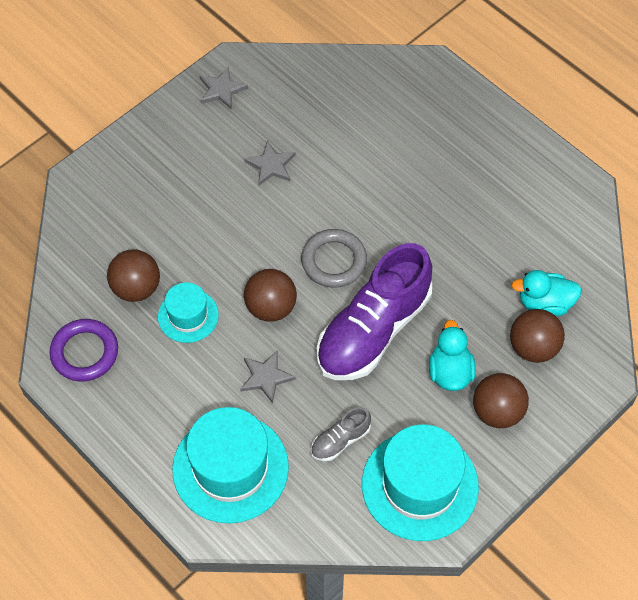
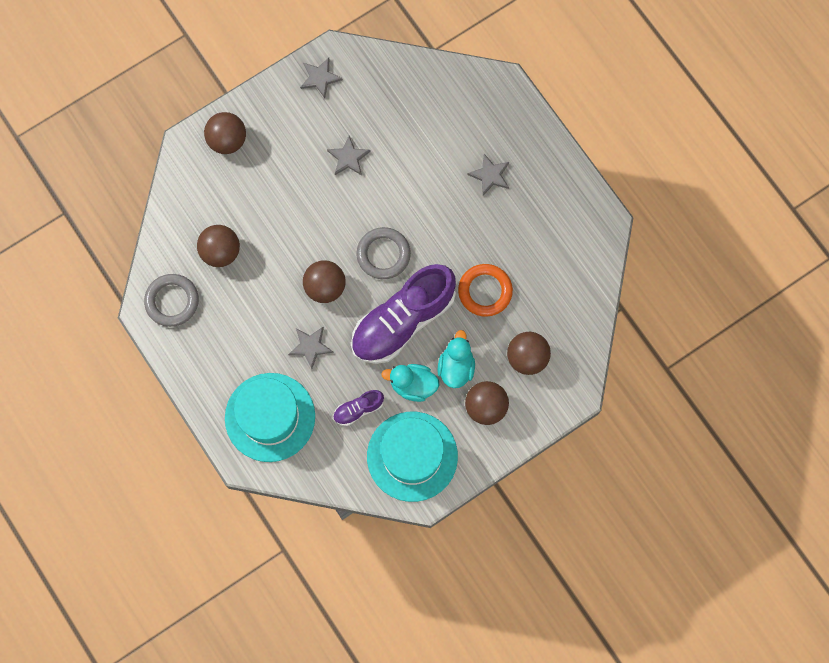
camera: 10 degrees right, 15 degrees up
(85, 352) = (172, 301): purple ring -> grey ring
(125, 168) = (227, 140): none -> brown ball
(188, 316) = (258, 283): turquoise hat -> none
(340, 440) = (358, 409): grey shoe -> purple shoe
(440, 159) = (490, 175): none -> grey star
(464, 282) = (485, 291): none -> orange ring
(544, 303) = (545, 321): turquoise duck -> turquoise duck (413, 385)

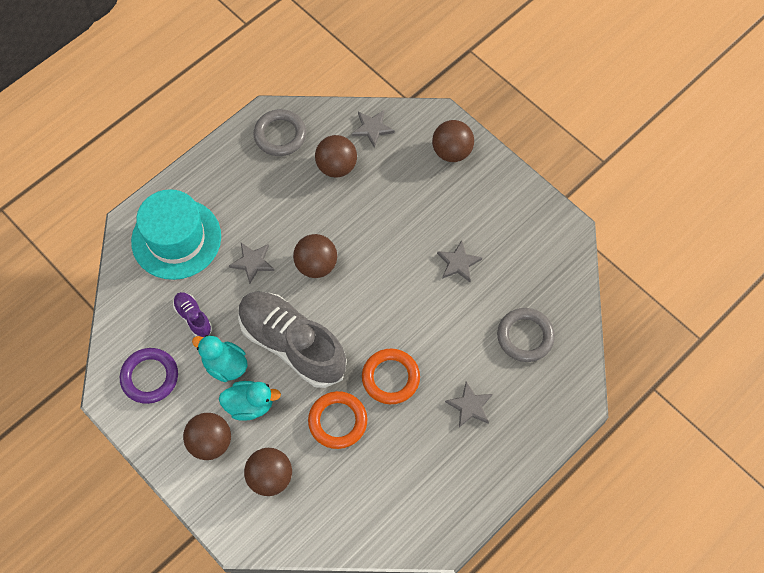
camera: 80 degrees right, 10 degrees down
(320, 78) = (538, 222): grey star -> grey star (372, 128)
(383, 254) = (360, 313): grey ring -> grey ring (525, 336)
(403, 321) = (292, 344): purple shoe -> grey shoe
(412, 456) = (150, 377): turquoise hat -> purple ring
(413, 385) = (225, 365): turquoise duck -> turquoise duck turned 60 degrees counterclockwise
(451, 238) = (390, 378): none -> orange ring

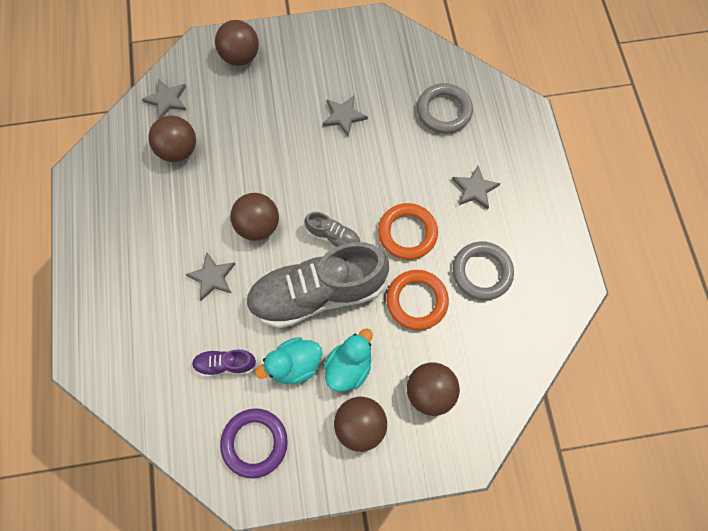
camera: 55 degrees left, 5 degrees up
(176, 239) = (133, 330): turquoise hat -> none
(280, 135) = (107, 175): grey ring -> grey ring (482, 272)
(347, 325) = (333, 236): none -> grey shoe

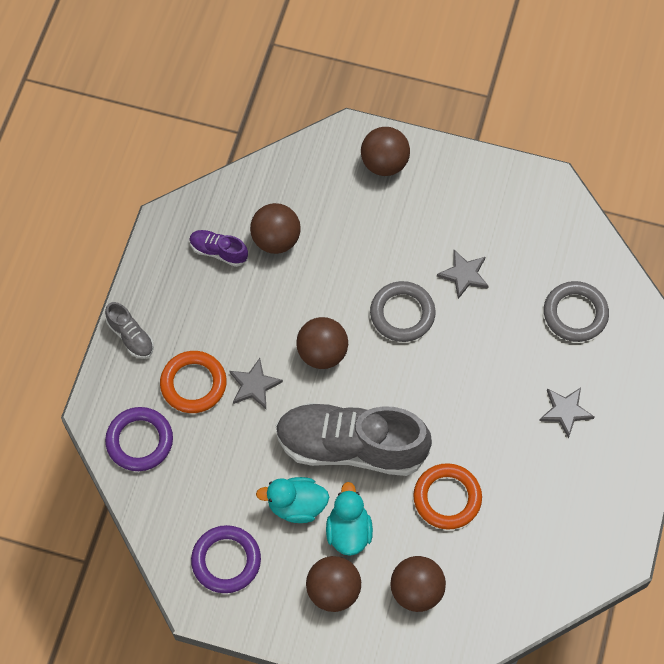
camera: 25 degrees right, 5 degrees down
(131, 370) = (139, 441): none -> purple ring
(167, 100) = (287, 180): grey star -> none
(225, 364) = (230, 475): purple shoe -> purple shoe (218, 251)
(333, 236) = (393, 397): grey shoe -> grey shoe (131, 336)
(349, 366) = (348, 531): turquoise duck -> turquoise duck turned 60 degrees counterclockwise
(407, 233) = (471, 426): orange ring -> orange ring (193, 384)
(482, 272) = (528, 499): grey ring -> grey ring (402, 314)

